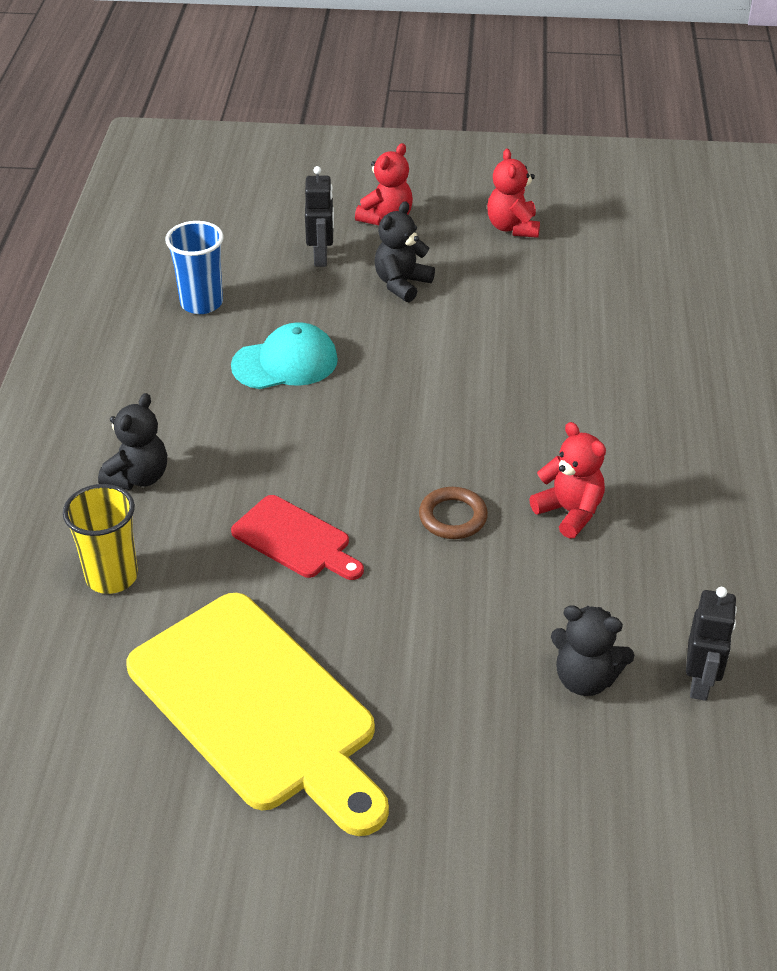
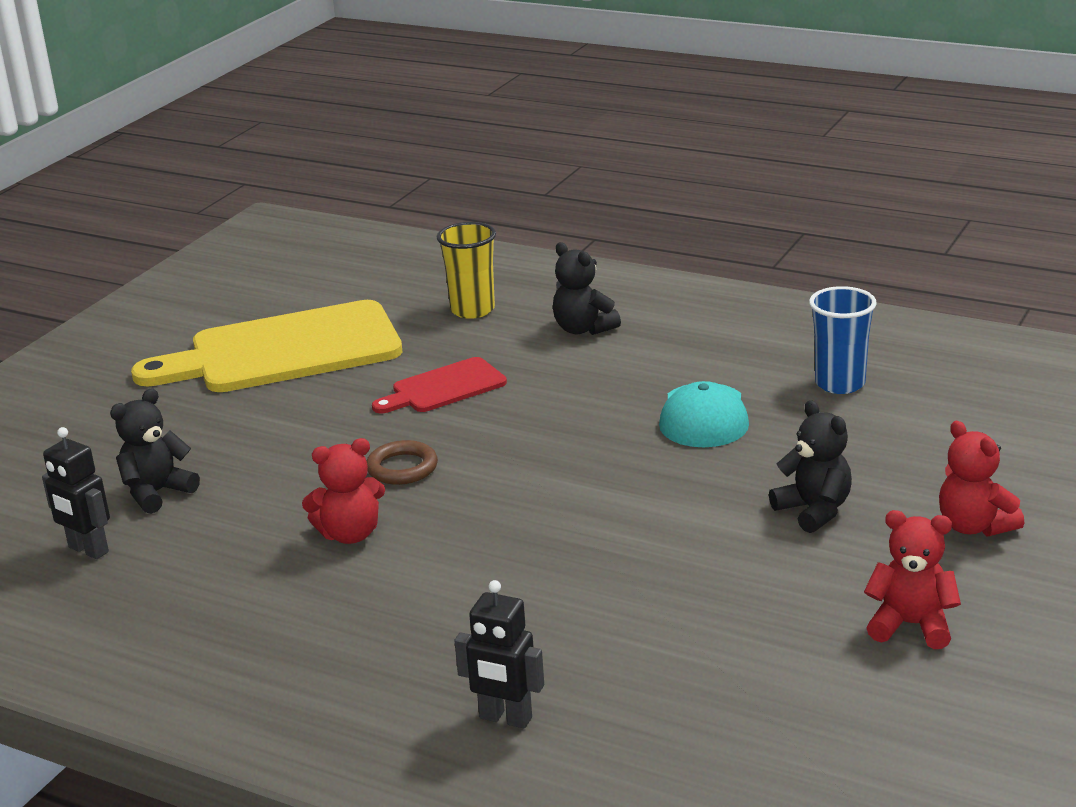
camera: 115 degrees right, 15 degrees down
(321, 257) = (899, 466): black robot -> black robot (505, 718)

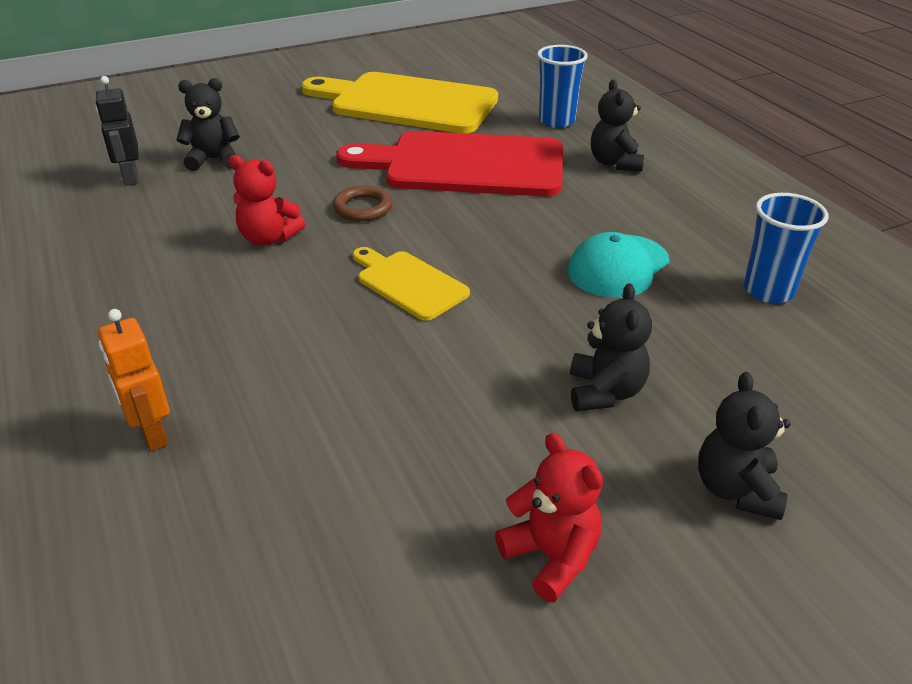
camera: 35 degrees right, 10 degrees up
(444, 388) = (465, 165): red cutting board -> red cutting board, size x2.02
(472, 310) = (556, 121): yellow cup -> blue cup
(505, 718) = (152, 434): black robot -> orange robot
(546, 509) = (408, 283): none -> yellow cutting board
(974, 526) = (736, 490): red teddy bear -> black teddy bear

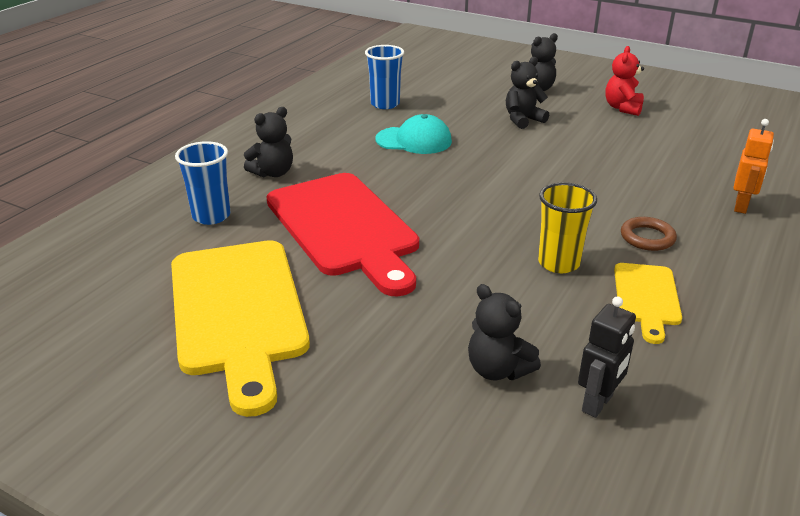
camera: 125 degrees left, 5 degrees down
(268, 238) = (558, 263): red teddy bear -> yellow cup
(363, 208) = (466, 243): brown ring -> brown ring (647, 237)
(408, 283) = (523, 191): yellow cutting board -> yellow cutting board (647, 297)

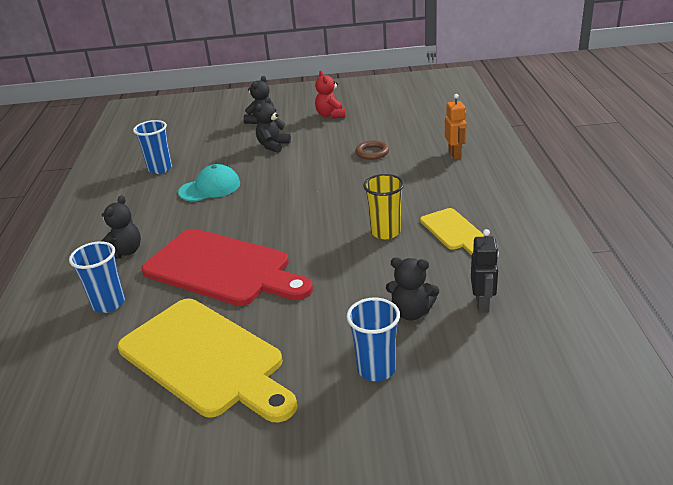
camera: 30 degrees left, 0 degrees up
(393, 414) = (376, 369): none -> blue cup
(647, 237) = (421, 195): brown ring -> brown ring (372, 153)

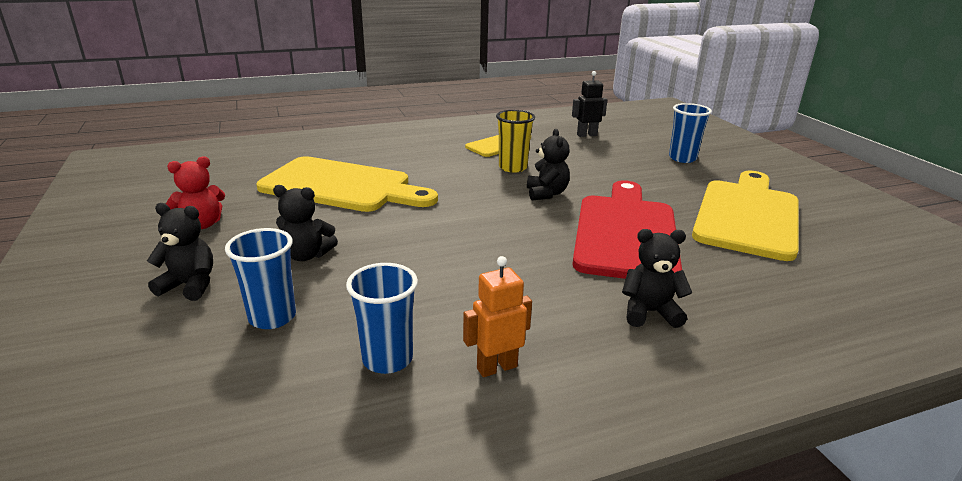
camera: 110 degrees left, 5 degrees down
(108, 303) = (746, 290): blue cup -> blue cup (272, 317)
(210, 188) = (451, 283): turquoise cap -> none
(372, 153) = (342, 186): brown ring -> yellow cutting board
(411, 312) = (615, 152): black teddy bear -> black teddy bear (546, 194)
(455, 154) = (351, 149): orange robot -> orange robot (496, 367)

